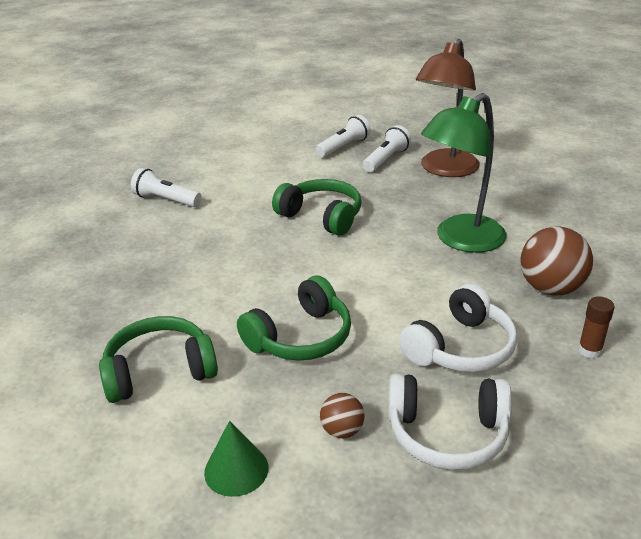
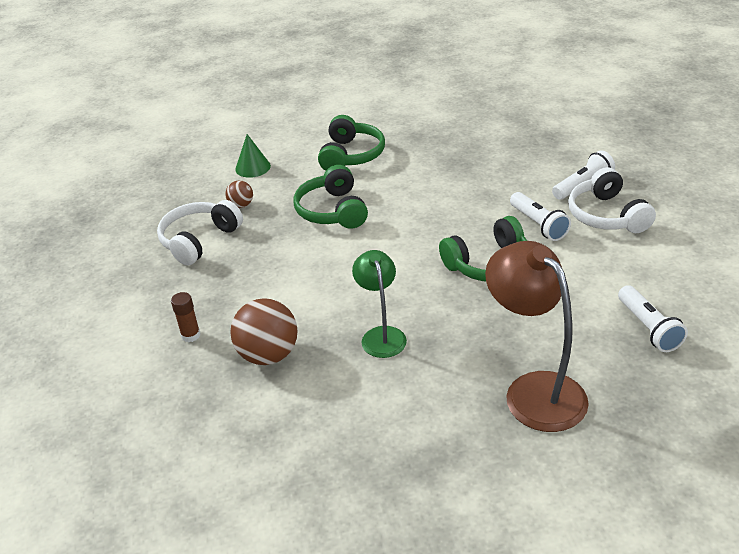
camera: 120 degrees right, 5 degrees up
(386, 160) = (591, 351): white flashlight -> white flashlight (538, 225)
(460, 240) = (381, 335): green lamp -> green lamp, size x0.61
(460, 348) = (256, 274): white headphones -> white headphones (607, 215)

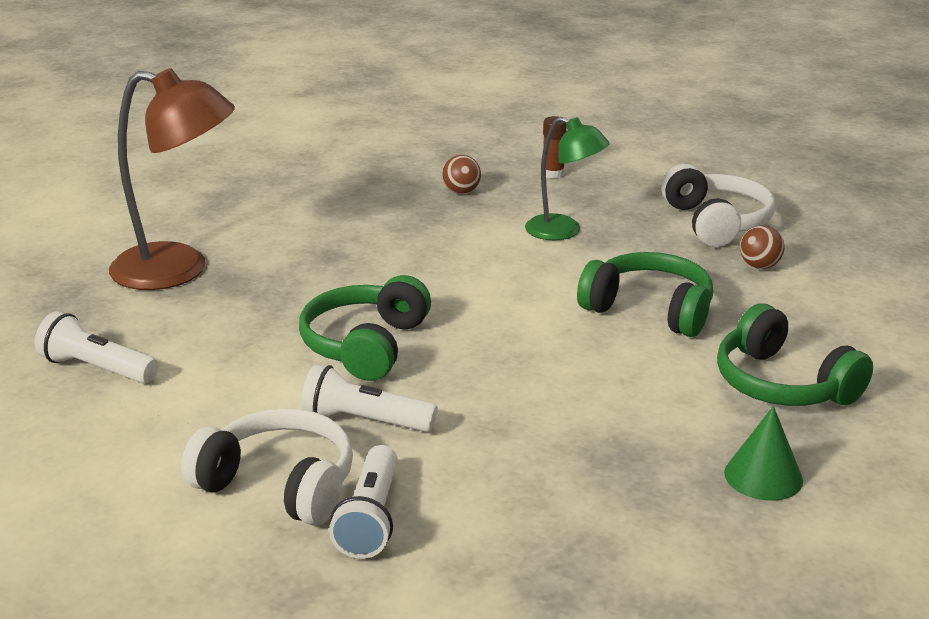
camera: 130 degrees right, 10 degrees down
(253, 167) = (855, 306): green cone -> green cone (763, 476)
(268, 355) = (461, 192): brown ball -> brown ball, size x0.52
(381, 335) = (384, 242): green lamp -> green lamp (564, 231)

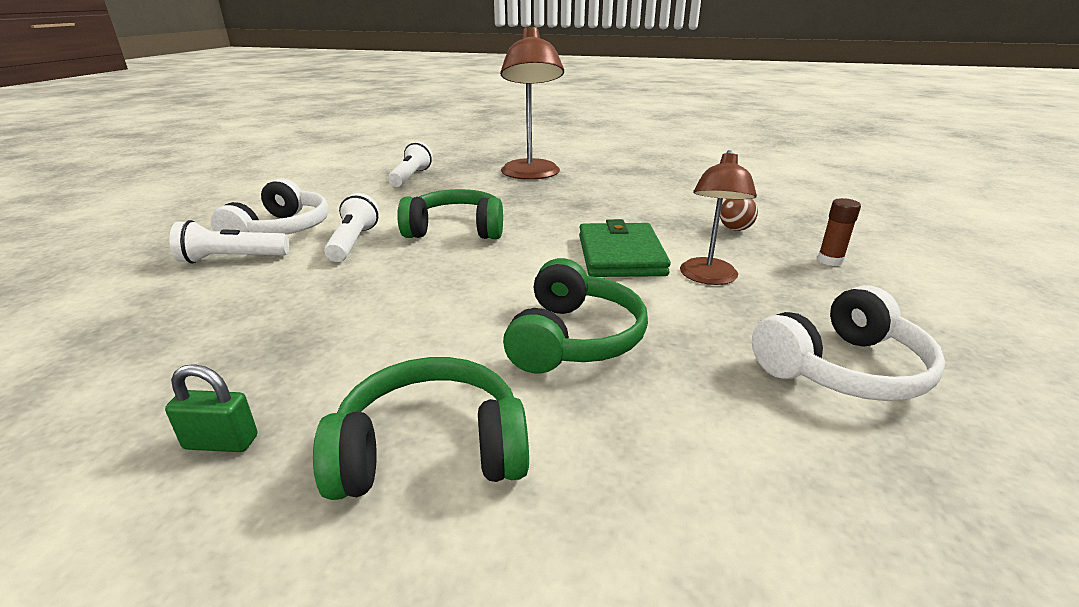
camera: 75 degrees right, 0 degrees up
(494, 260) = (620, 255): none -> green wallet
(564, 231) = (708, 278): green lamp -> brown lamp
(759, 266) = (749, 413): brown ball -> none
(763, 476) = (221, 442): green cone -> green padlock
(783, 384) = (431, 450): green headphones -> green headphones turned 45 degrees clockwise

